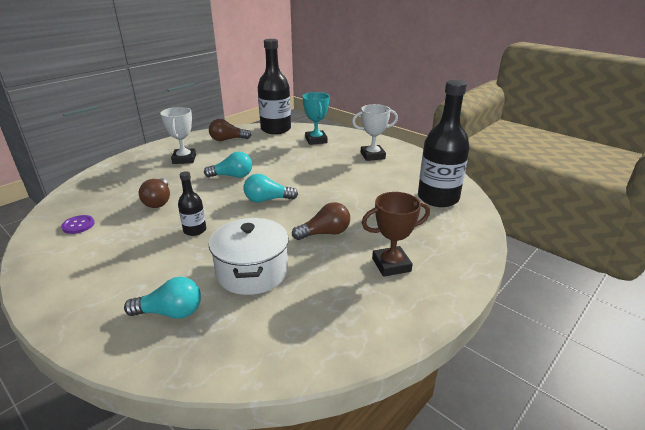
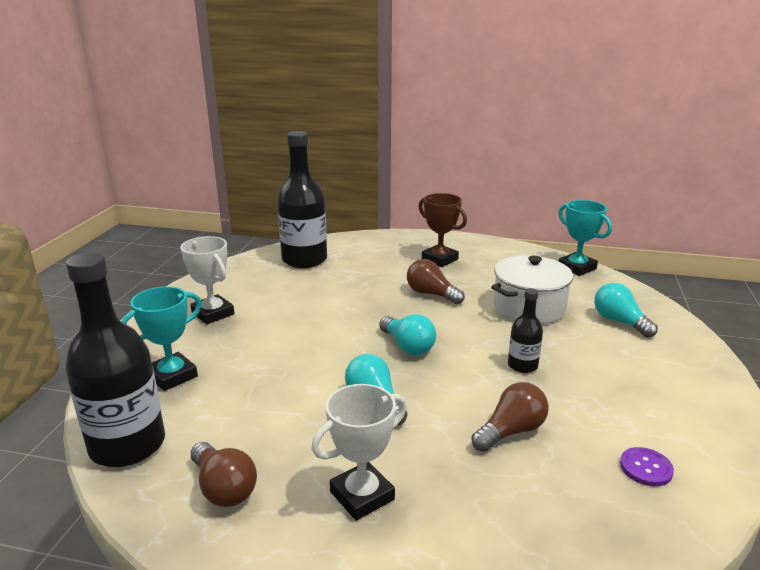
camera: 120 degrees left, 5 degrees down
(289, 361) = (576, 268): none -> turquoise trophy

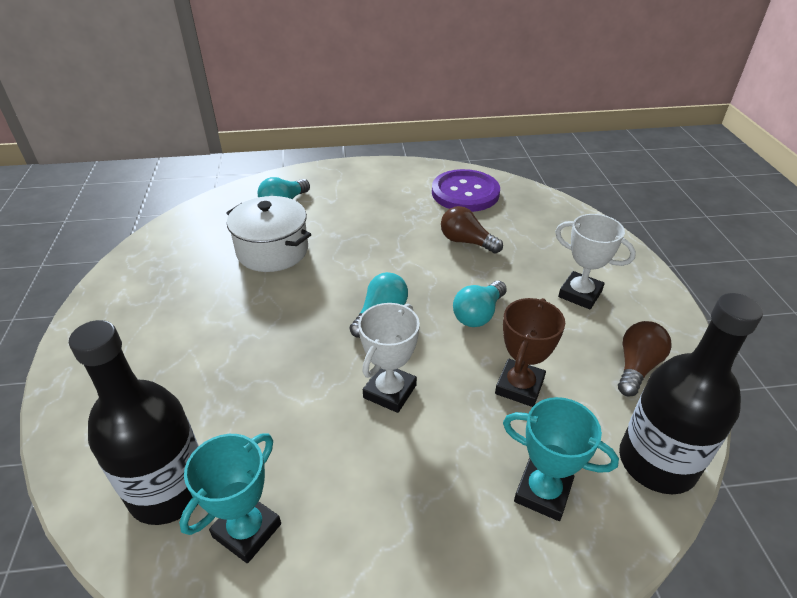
camera: 110 degrees left, 15 degrees up
(213, 313) = (387, 532): white trophy -> white trophy (389, 391)
(431, 294) = (260, 320): brown light bulb -> none
(440, 259) = (155, 332): brown trophy -> brown trophy (519, 386)
(522, 365) = (378, 245): black bottle -> none
(576, 268) = (171, 229): turquoise trophy -> turquoise trophy (247, 530)
(646, 468) = (465, 193): purple button -> purple button, size x2.26

